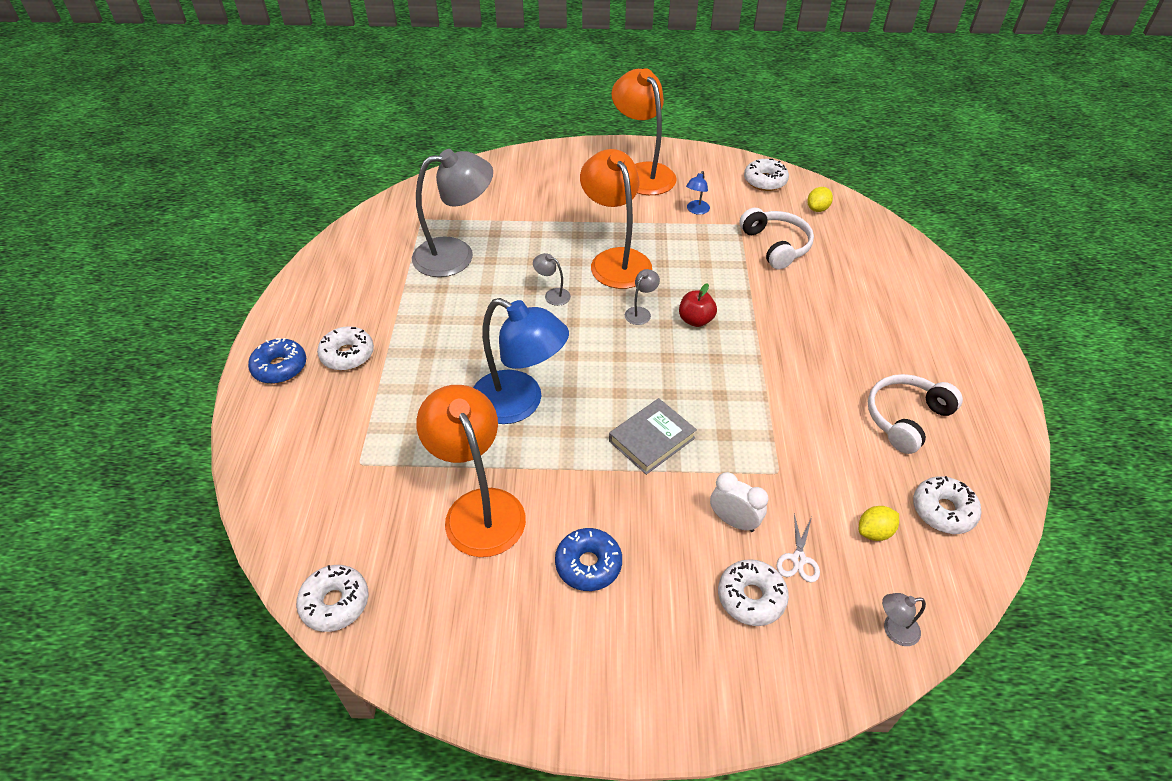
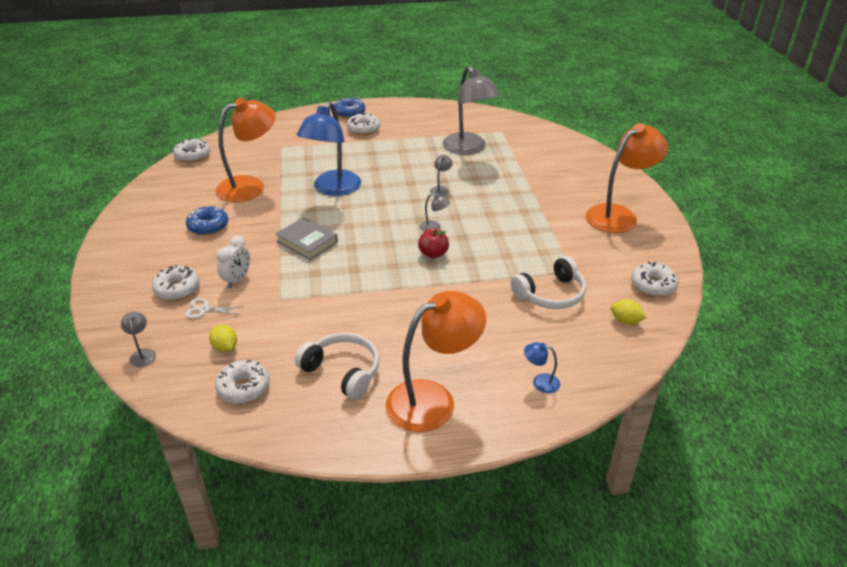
camera: 80 degrees right, 10 degrees down
(615, 260) = (491, 211): orange lamp -> orange lamp (433, 399)
(696, 210) = (579, 246): blue lamp -> blue lamp (540, 382)

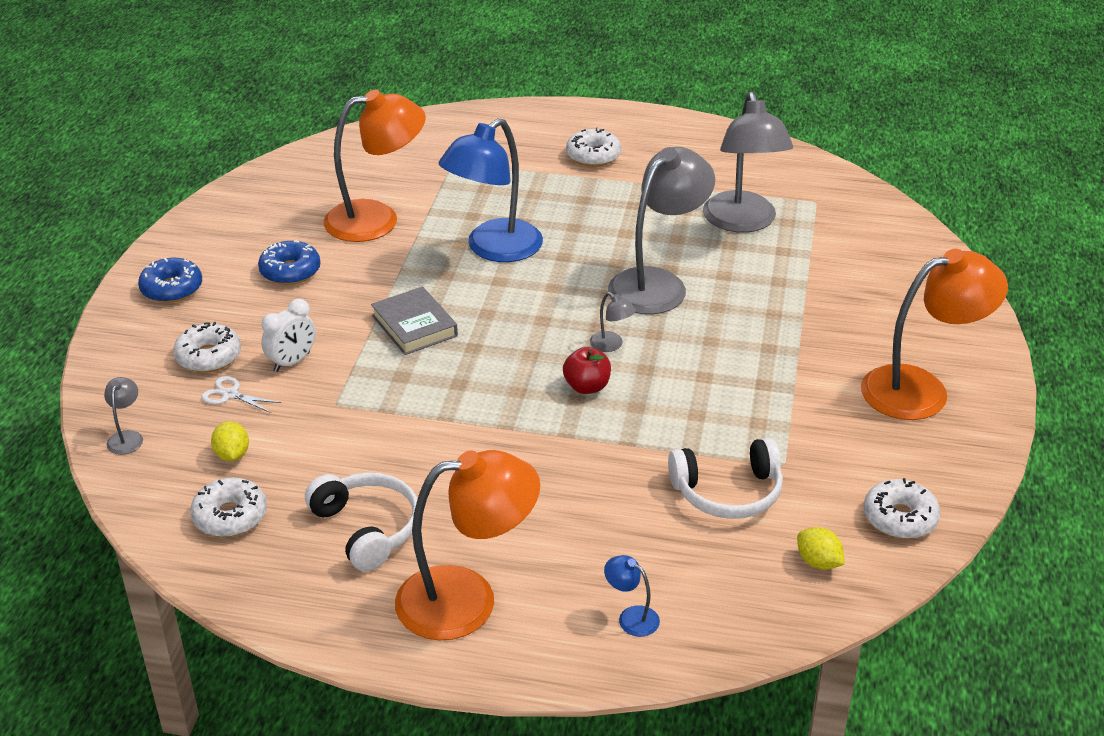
camera: 20 degrees right, 0 degrees up
(193, 156) = (319, 153): white donut -> none
(349, 113) = (586, 122): blue donut -> blue donut (172, 289)
(441, 189) = (657, 284): grey lamp -> grey lamp, size x2.47

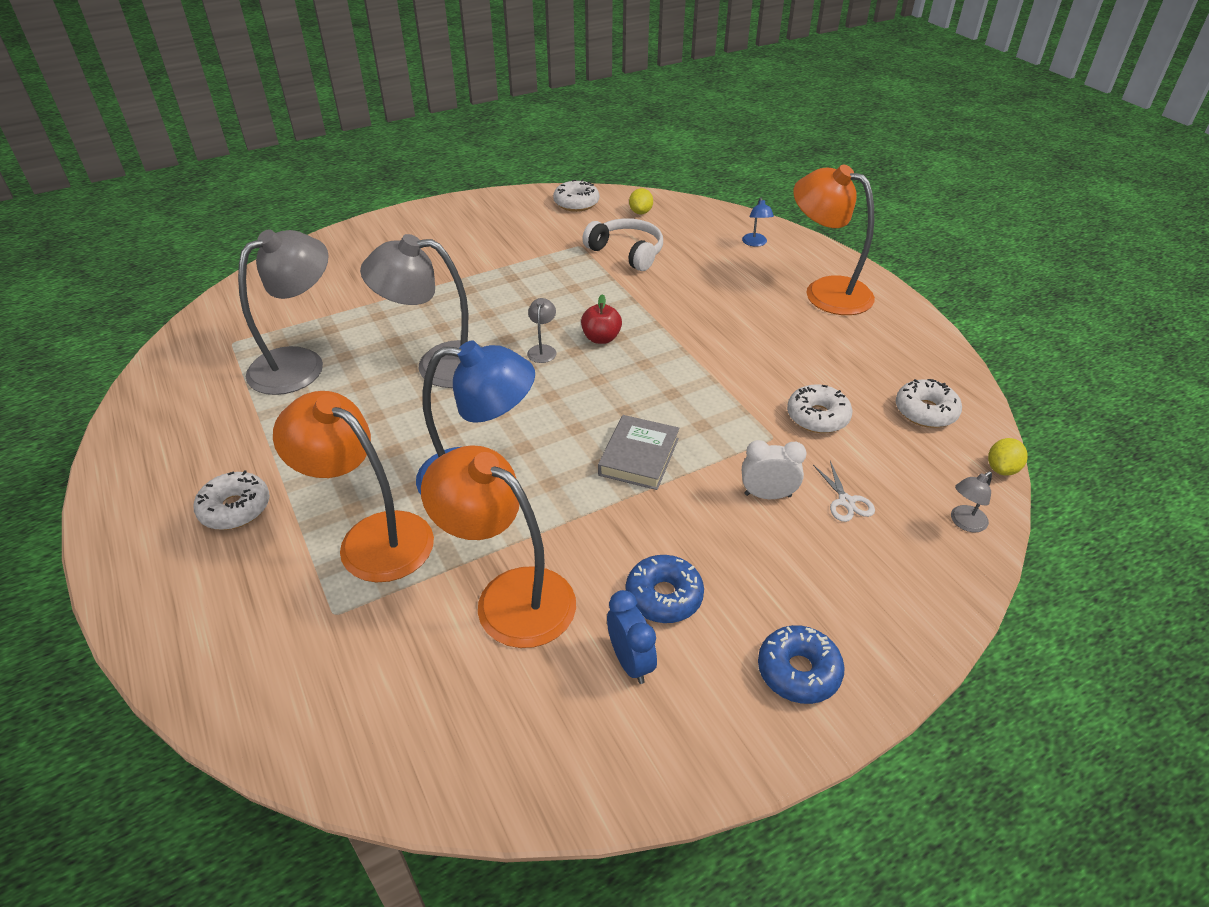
camera: 130 degrees left, 5 degrees up
(208, 357) = (832, 553): white donut -> white donut (817, 417)
(232, 455) = (888, 451): yellow lemon -> yellow lemon (1002, 469)
(271, 238) = (630, 662): none -> blue clock
(367, 528) = (842, 352): white headphones -> none
(921, 389) = (452, 229): orange lamp -> orange lamp (372, 537)

